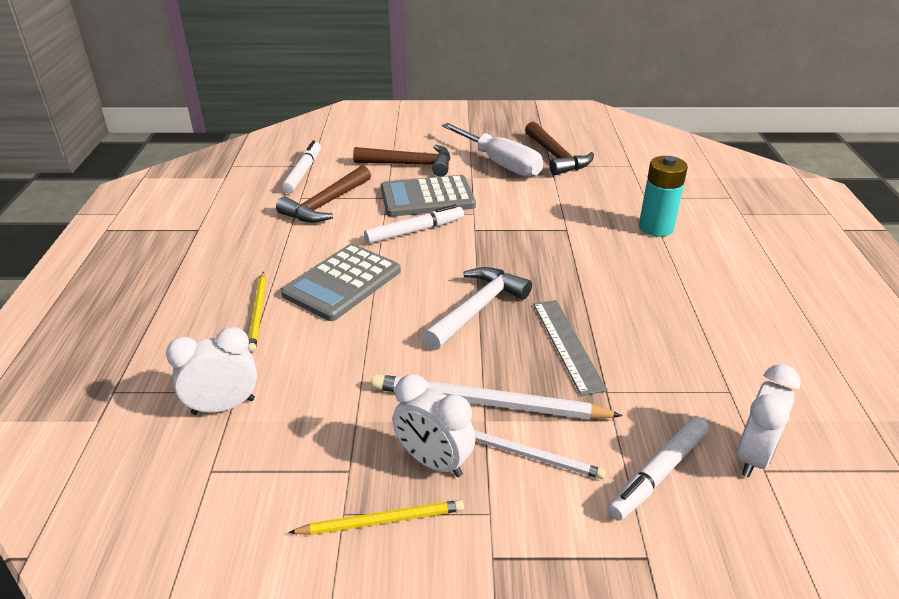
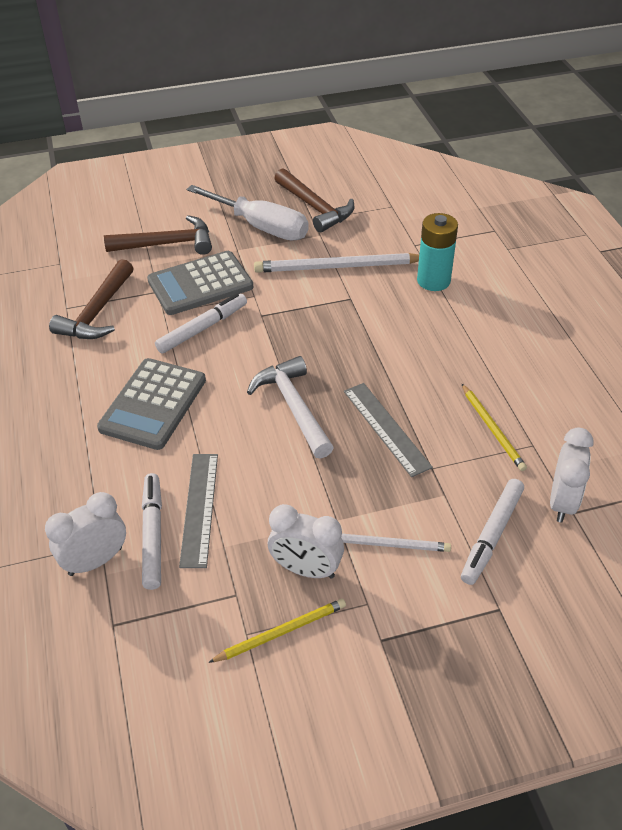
camera: 15 degrees left, 10 degrees up
(258, 313) = (83, 456): yellow pencil -> yellow pencil (492, 429)
(303, 172) = (55, 274): white marker -> white marker (152, 535)
(346, 380) = (199, 508): none -> grey ruler
(477, 309) = (294, 407): white hammer -> white hammer turned 45 degrees counterclockwise
(487, 403) = (333, 502): white pencil -> white pencil (338, 267)

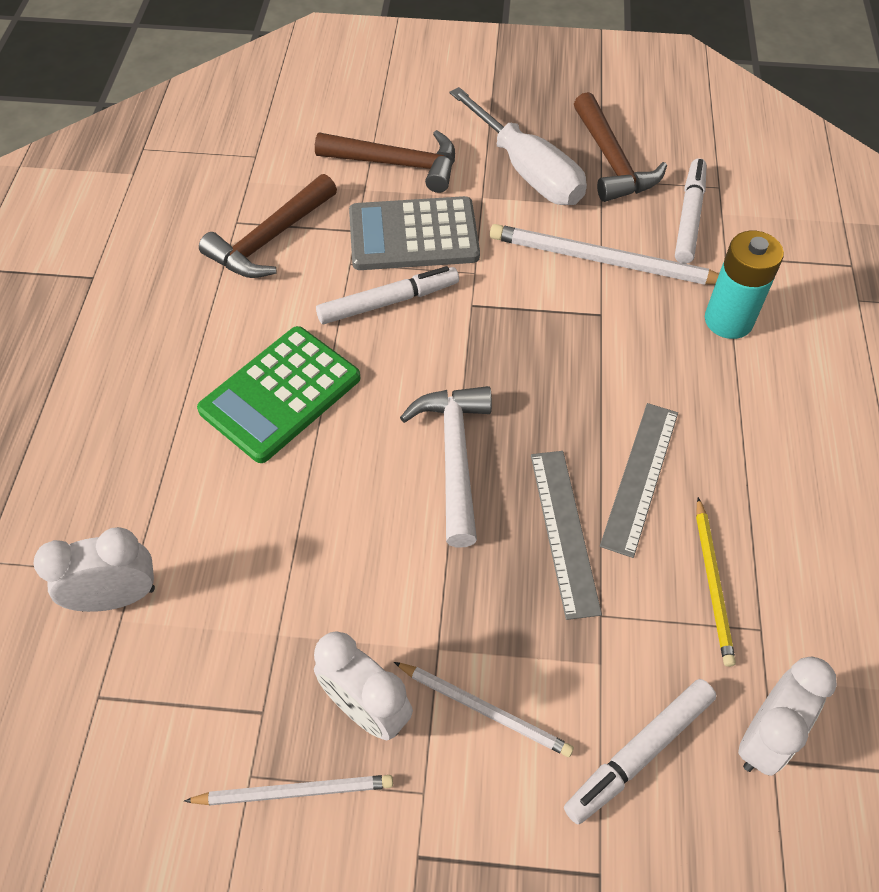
camera: 20 degrees right, 10 degrees up
(152, 535) = (199, 585): white marker -> white marker (689, 217)
(153, 404) = (280, 394): grey calculator -> green calculator
(199, 508) = (272, 567): grey ruler -> grey ruler (640, 477)
(281, 632) = (295, 791): yellow pencil -> white pencil

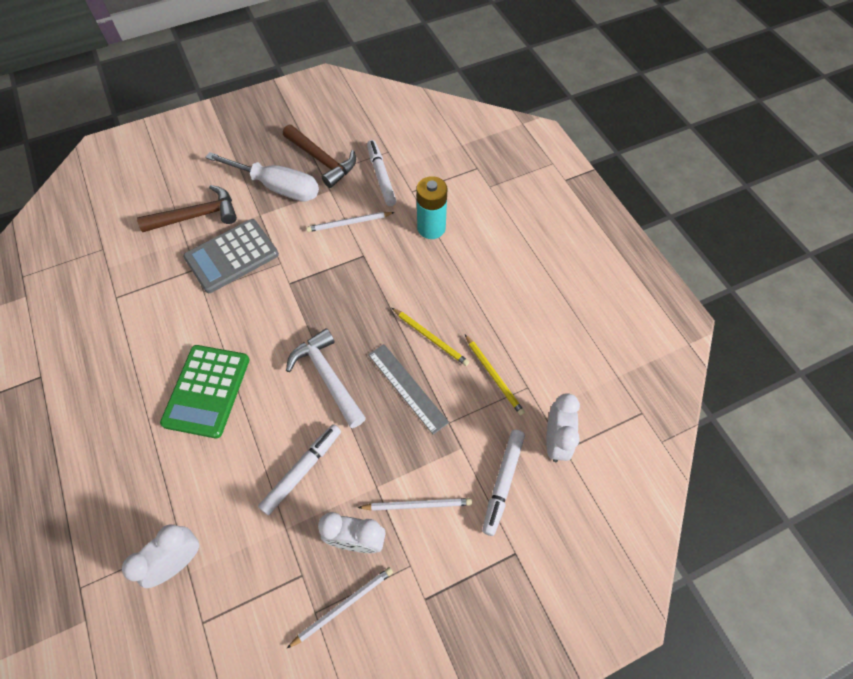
camera: 30 degrees left, 5 degrees up
(270, 239) = (144, 298): brown hammer -> none
(388, 302) = (239, 304): white marker -> white marker (302, 470)
(604, 261) = (349, 223): white pencil -> white pencil, size x0.59
(640, 477) = (430, 338): grey ruler -> yellow pencil

